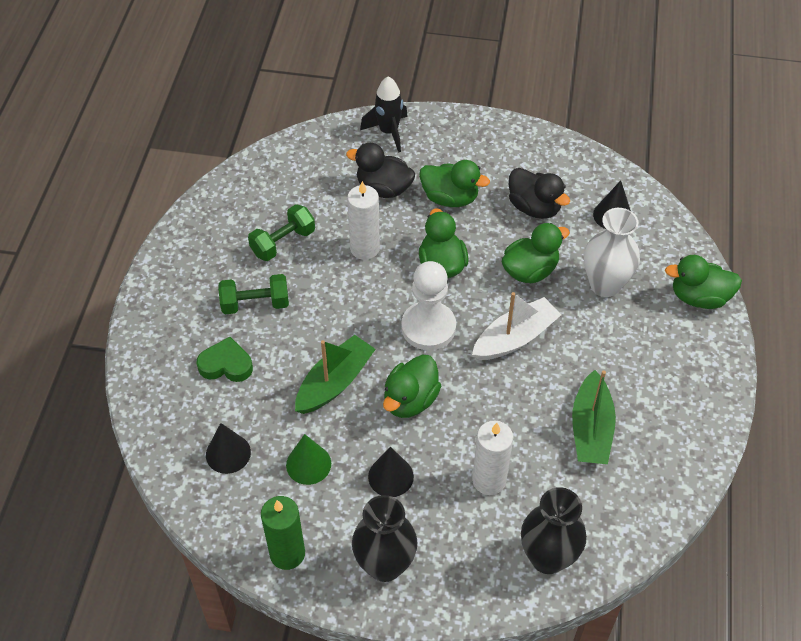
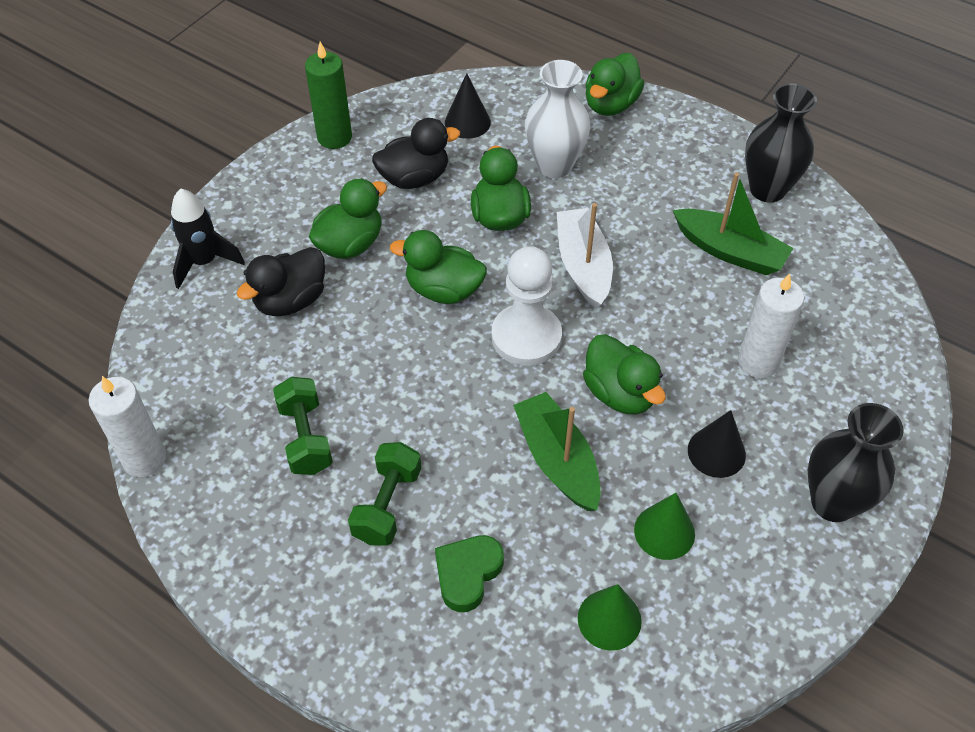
camera: 65 degrees left, 0 degrees up
(228, 453) = (609, 619): black cone -> green cone
(287, 553) = (783, 601): green candle -> green candle (334, 137)
(365, 248) = (371, 354): white candle -> white candle (144, 459)
(547, 557) = (871, 350): black vase -> black vase (767, 189)

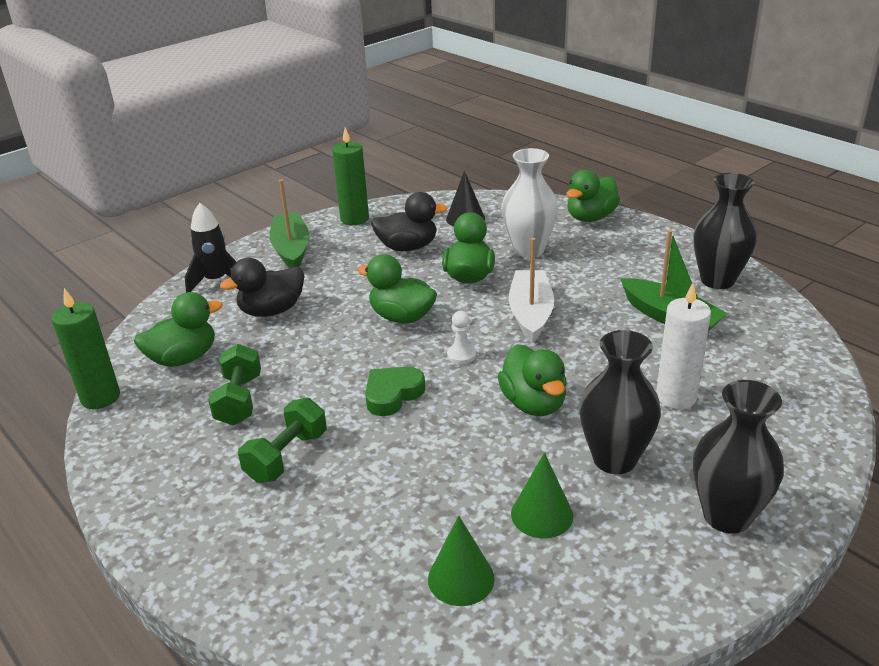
camera: 15 degrees right, 20 degrees down
(144, 459) = (100, 397): white candle -> green candle
(350, 244) = (337, 281): green duck -> green duck (183, 358)
(467, 574) = (336, 519): green heart -> green heart (392, 394)
(526, 337) = (461, 355): white pawn -> white pawn, size x0.45
(557, 460) = (456, 445): green boat -> green boat (291, 249)
(716, 452) = (614, 459): black cone -> black vase

